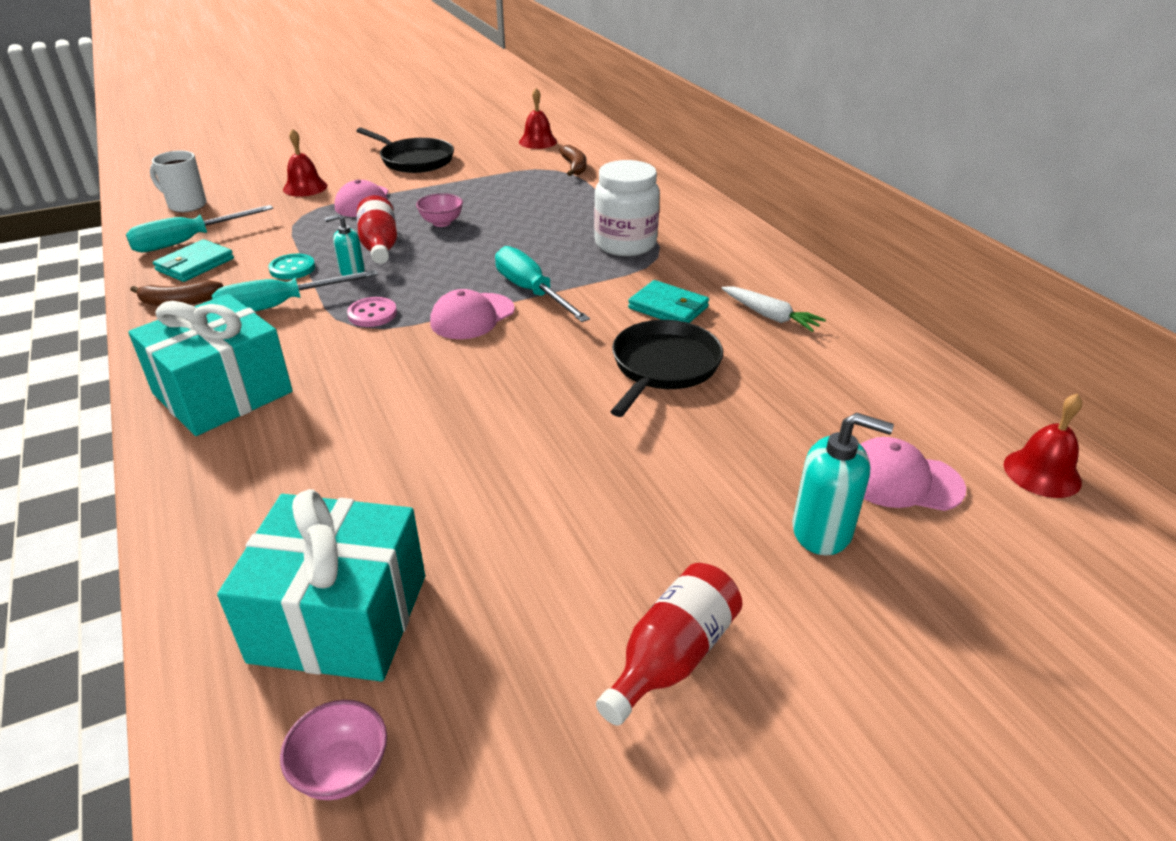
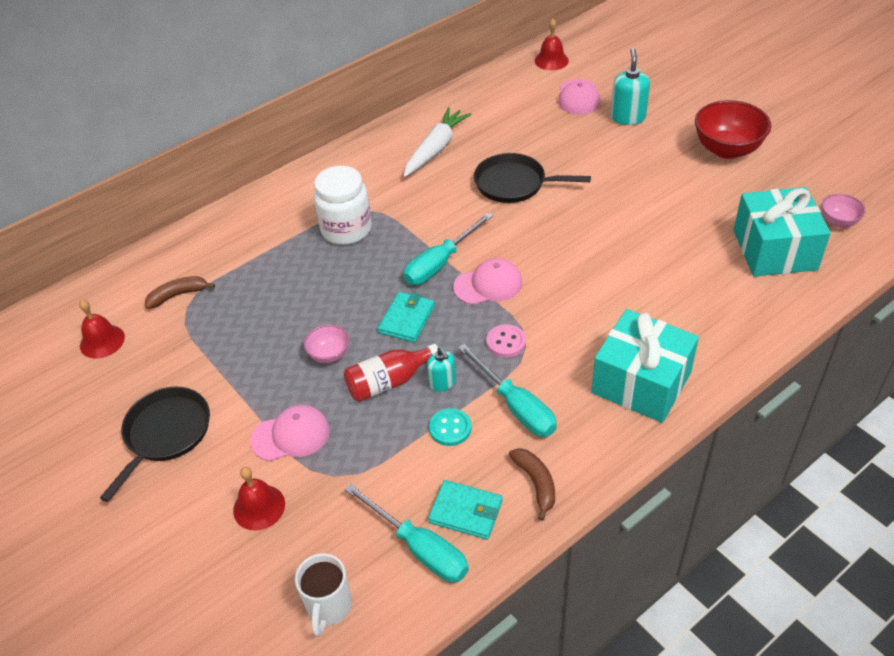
camera: 100 degrees left, 10 degrees up
(472, 316) = (488, 285): pink cap -> pink cap turned 45 degrees counterclockwise
(668, 308) = (440, 192): turquoise wallet -> turquoise wallet (407, 319)
(671, 657) = (727, 149): red bottle -> red bowl
(770, 316) = (436, 148): white carrot -> white carrot, size x1.53

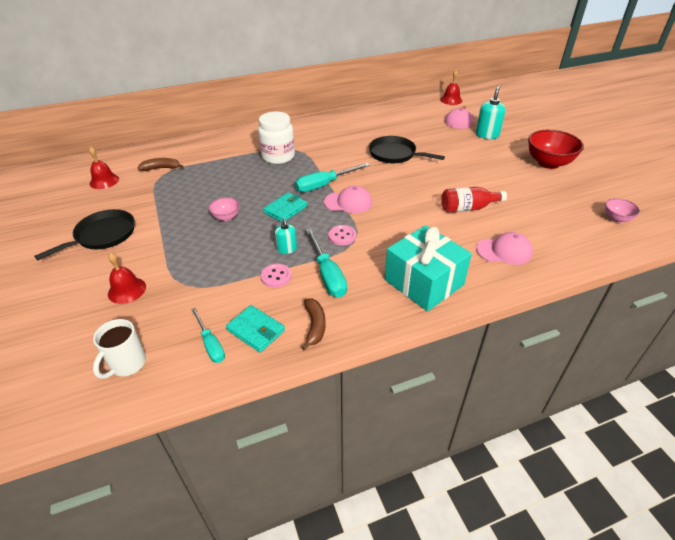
camera: 15 degrees right, 5 degrees down
(291, 435) = (174, 255): pink cap -> pink cap (504, 251)
(389, 382) = (253, 240): red bottle -> red bottle (468, 208)
(419, 548) = (210, 344): turquoise screwdriver -> turquoise screwdriver, size x0.65
(436, 148) = (356, 128): white carrot -> none
(450, 428) = (276, 276): turquoise button -> pink button
(774, 250) = (560, 225): turquoise gift -> none

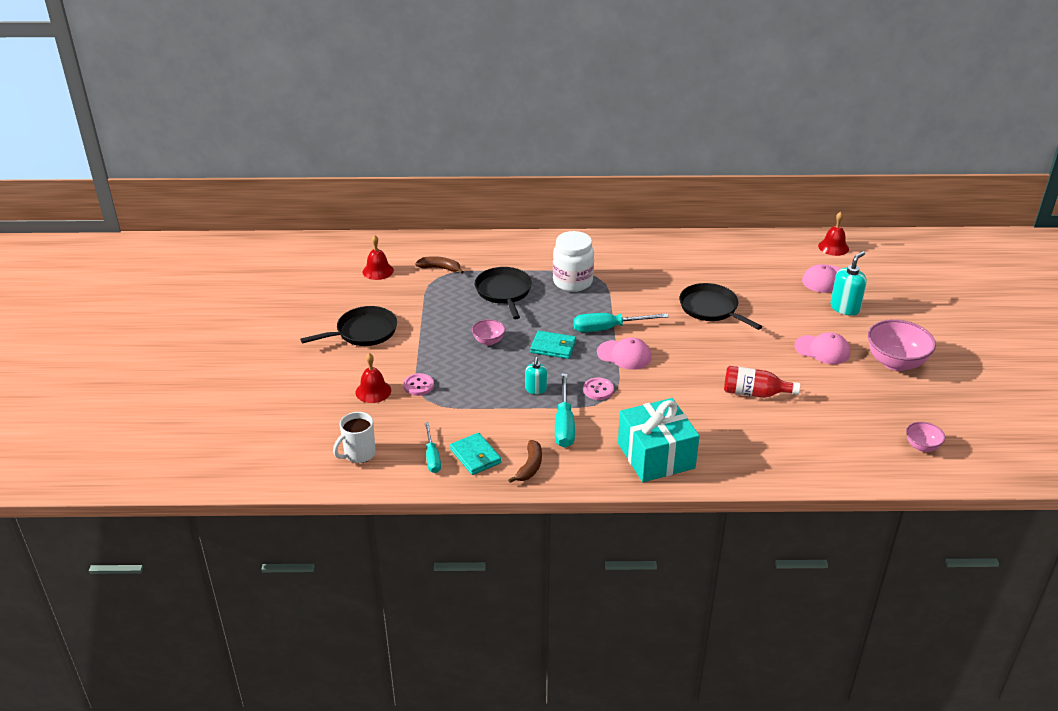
camera: 20 degrees right, 5 degrees down
(224, 175) = (504, 292): none -> black pan
(276, 276) = (513, 413): pink button -> pink button (418, 385)
(285, 209) = (553, 347): turquoise wallet -> turquoise wallet turned 45 degrees clockwise
(504, 251) = (762, 447): pink cap -> pink cap (822, 350)
(548, 163) = (895, 362): red bowl -> pink bowl

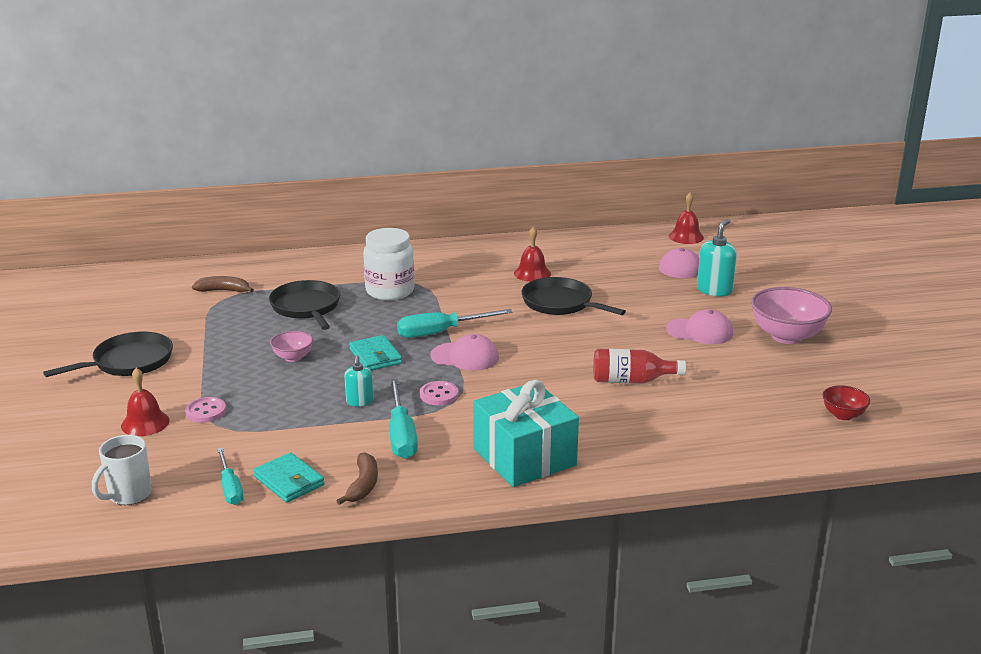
camera: 10 degrees left, 10 degrees down
(378, 271) = (144, 299): red bell -> red bell (532, 273)
(553, 347) = (375, 356): turquoise wallet -> turquoise wallet turned 60 degrees clockwise
(922, 446) = (843, 415): pink bowl -> red bowl

